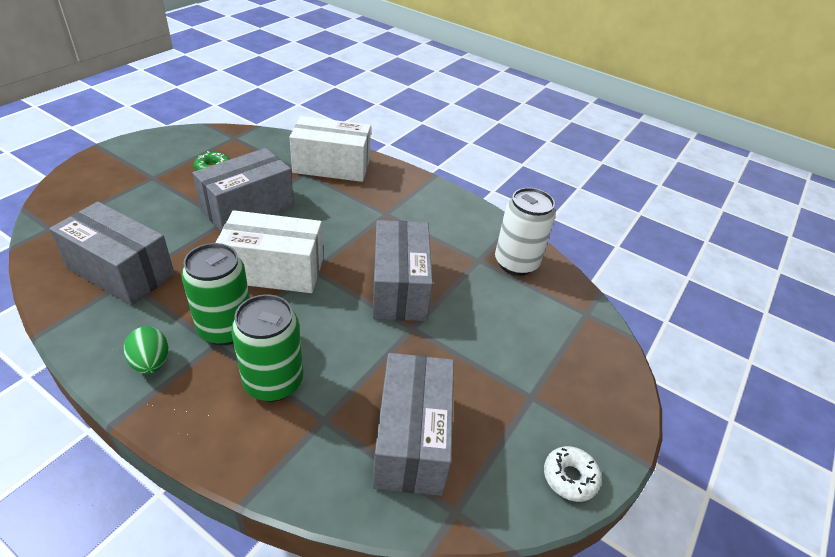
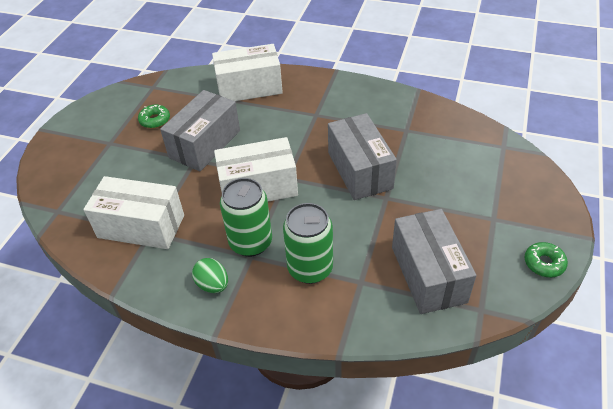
camera: 10 degrees left, 5 degrees up
(121, 271) = (141, 226): grey box -> white box
(516, 263) = (435, 124): white can -> none
(570, 477) = (544, 263): white donut -> green donut

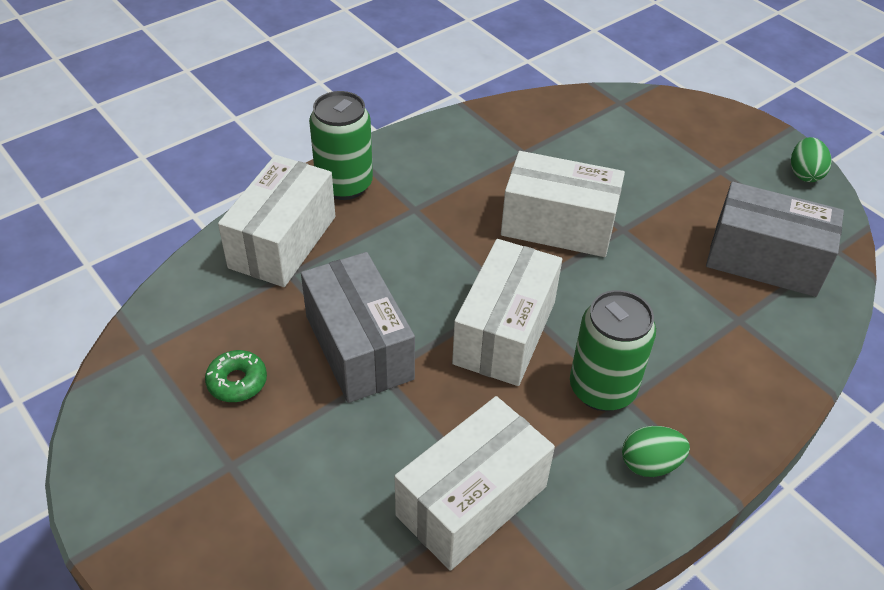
camera: 60 degrees left, 0 degrees up
(310, 268) = (688, 353): green can -> green can (344, 185)
(360, 170) = (558, 225): grey box -> white box
(544, 263) = (804, 174): green donut -> green egg

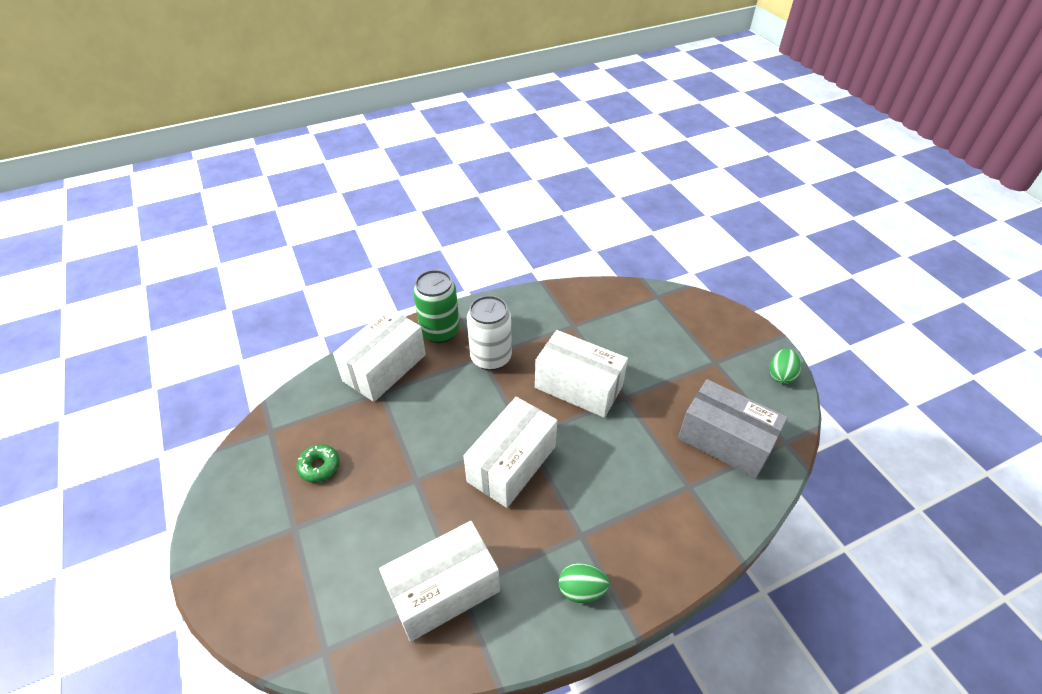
camera: 15 degrees right, 0 degrees up
(359, 347) = (408, 456): grey box -> none
(427, 207) = (491, 358): none -> white can
(602, 389) = (566, 522): green can -> none

